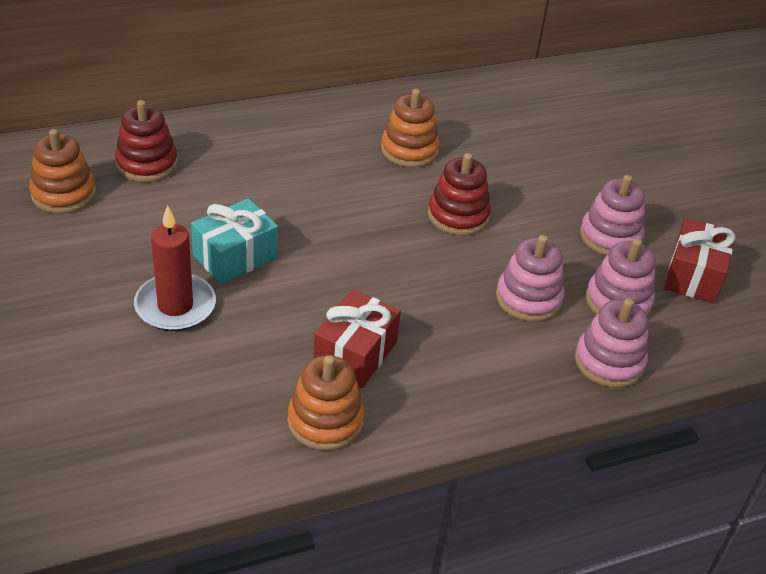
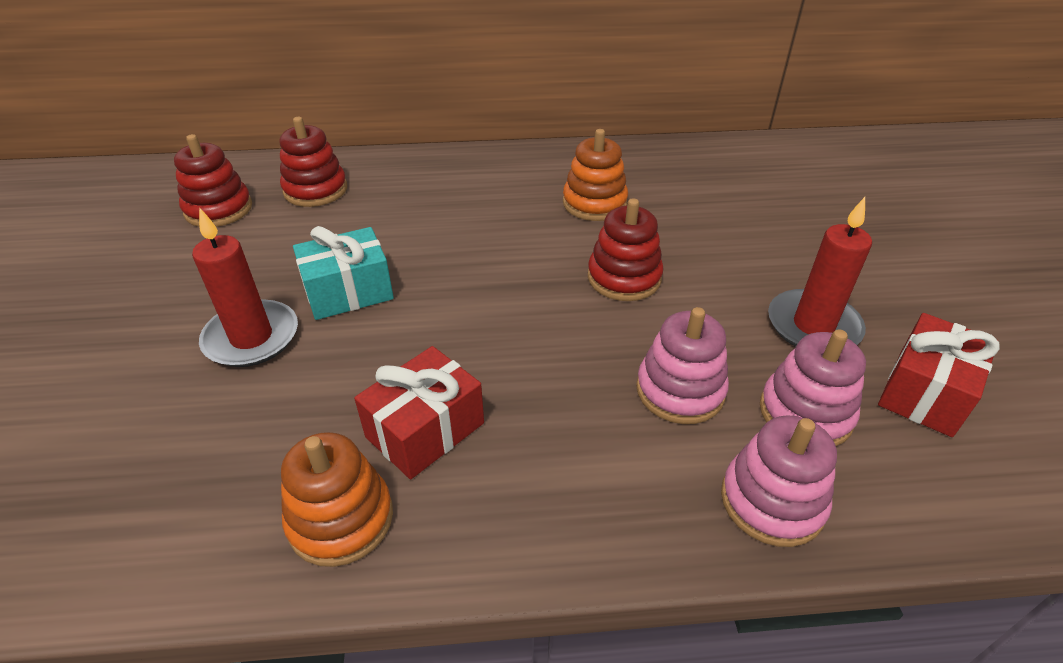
camera: 20 degrees right, 0 degrees up
(63, 194) = (218, 209): orange stacking toy -> red stacking toy
(610, 237) = (813, 326): pink stacking toy -> red candle

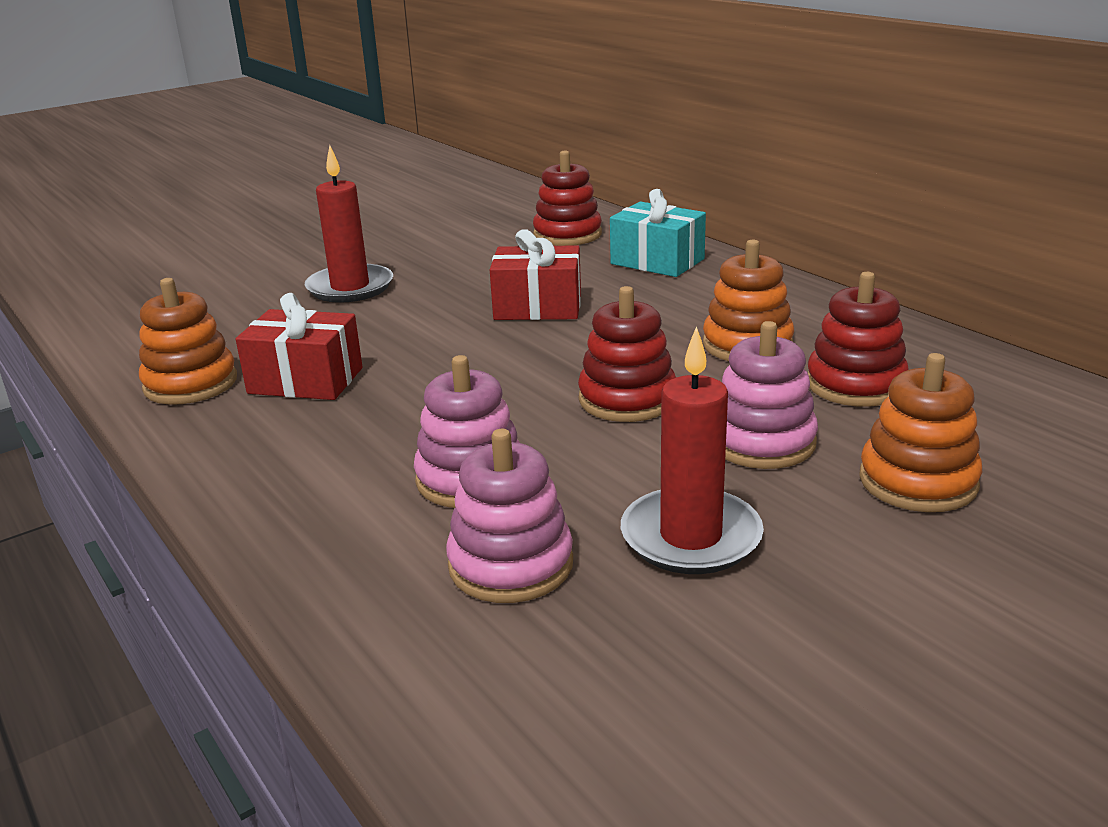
camera: 60 degrees right, 15 degrees down
(218, 209) = (490, 219): red stacking toy -> red stacking toy (855, 384)
(348, 292) = (443, 296): turquoise gift -> turquoise gift (657, 261)
(772, 501) = (349, 571): pink stacking toy -> pink stacking toy (761, 442)
(801, 227) = (917, 481): none -> orange stacking toy
(925, 392) = (647, 652): red gift -> red gift (538, 307)

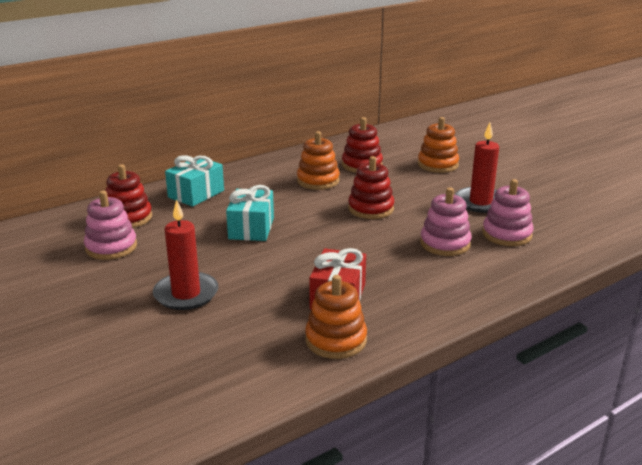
camera: 90 degrees left, 0 degrees up
(538, 307) = (251, 228): red gift -> turquoise gift
(761, 442) = (410, 185): pink stacking toy -> pink stacking toy (111, 247)

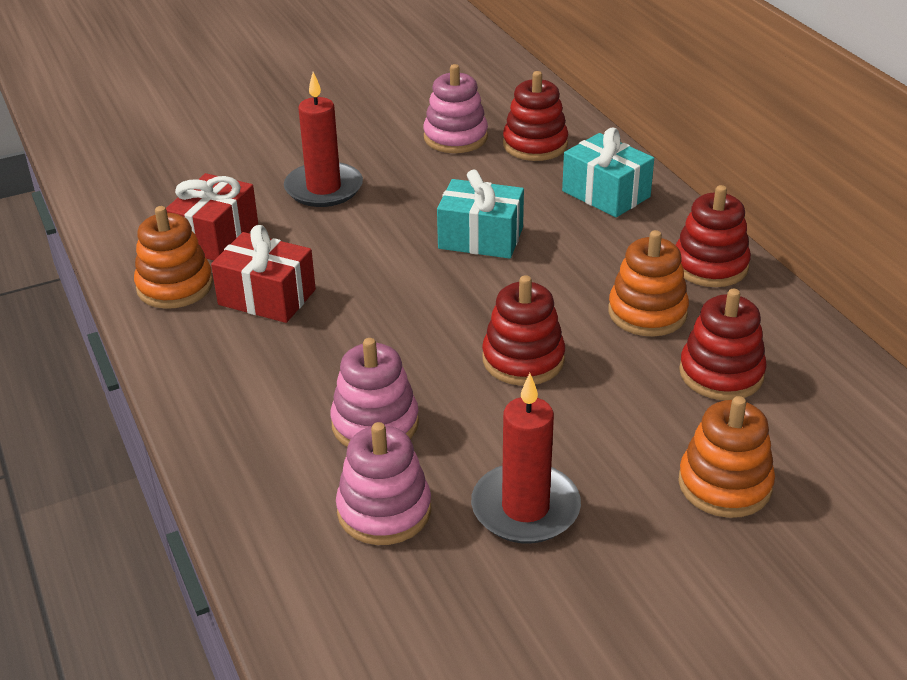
camera: 100 degrees right, 10 degrees up
(262, 334) = (215, 237): none -> red gift
(270, 167) = (710, 266): none -> red stacking toy

